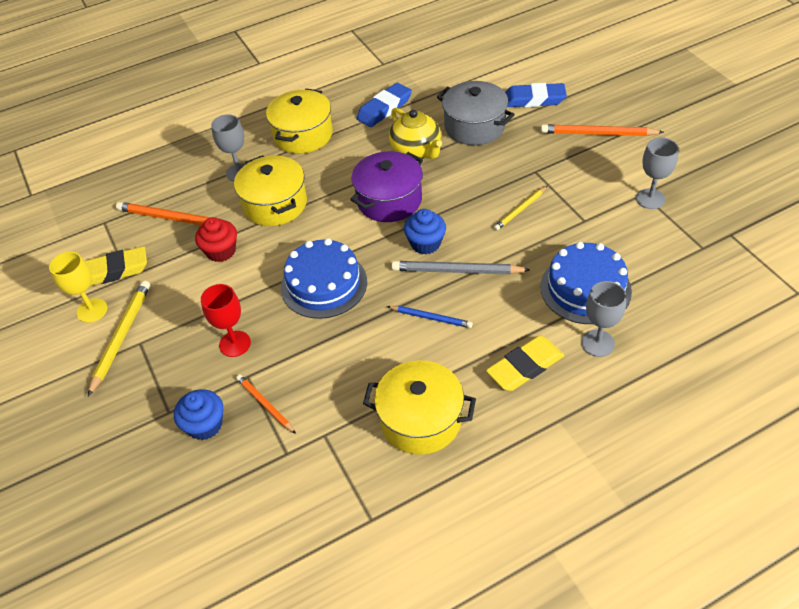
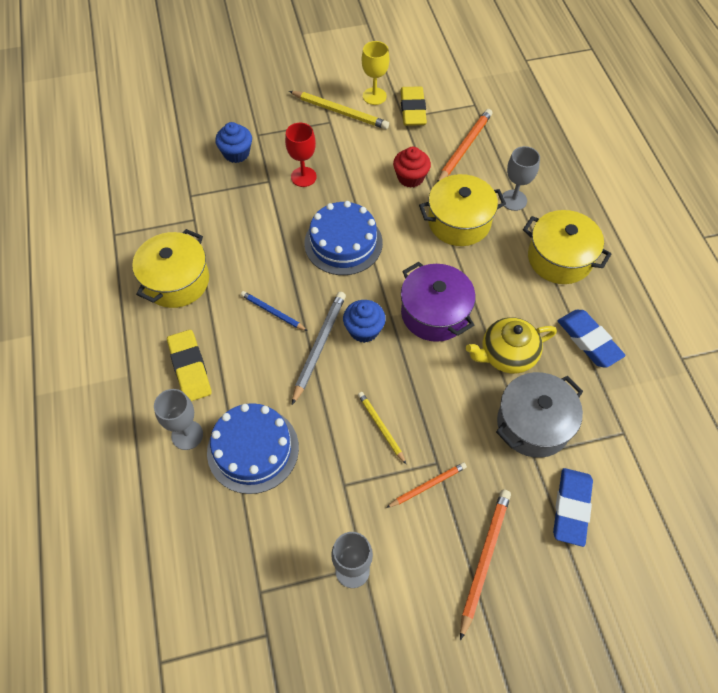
camera: 100 degrees right, 10 degrees up
(265, 404) = (237, 188): orange pencil -> orange pencil (427, 485)
(431, 318) = (273, 312): blue pencil -> blue pencil turned 90 degrees clockwise

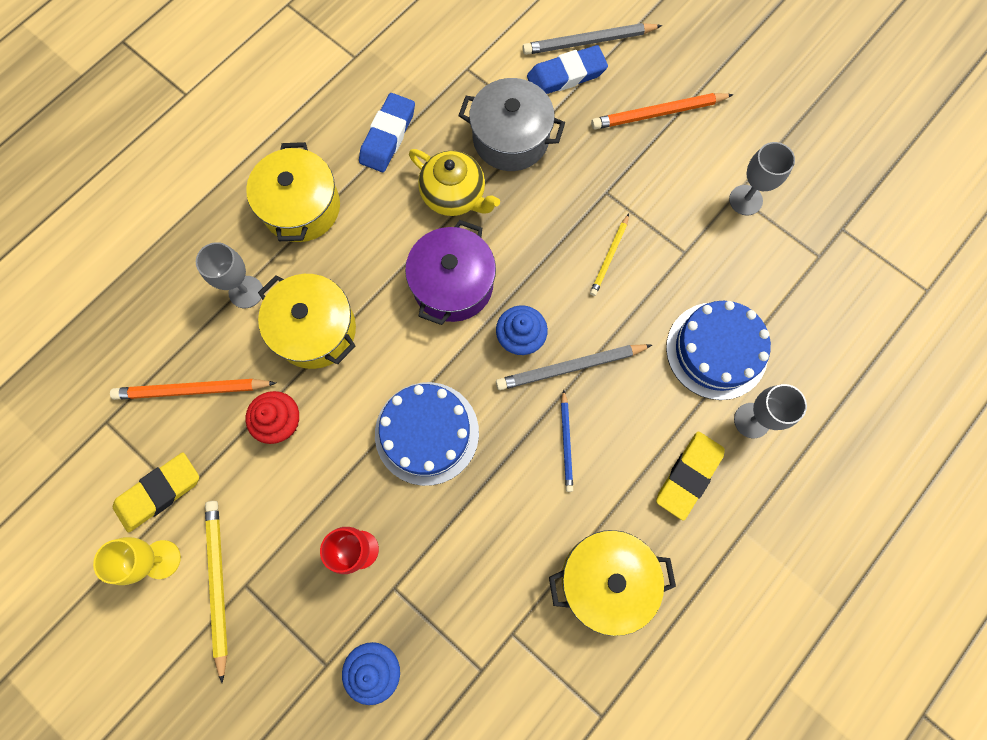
camera: 125 degrees left, 15 degrees up
(427, 485) = (632, 187): orange pencil -> none
(597, 552) = (589, 42): none -> grey pencil

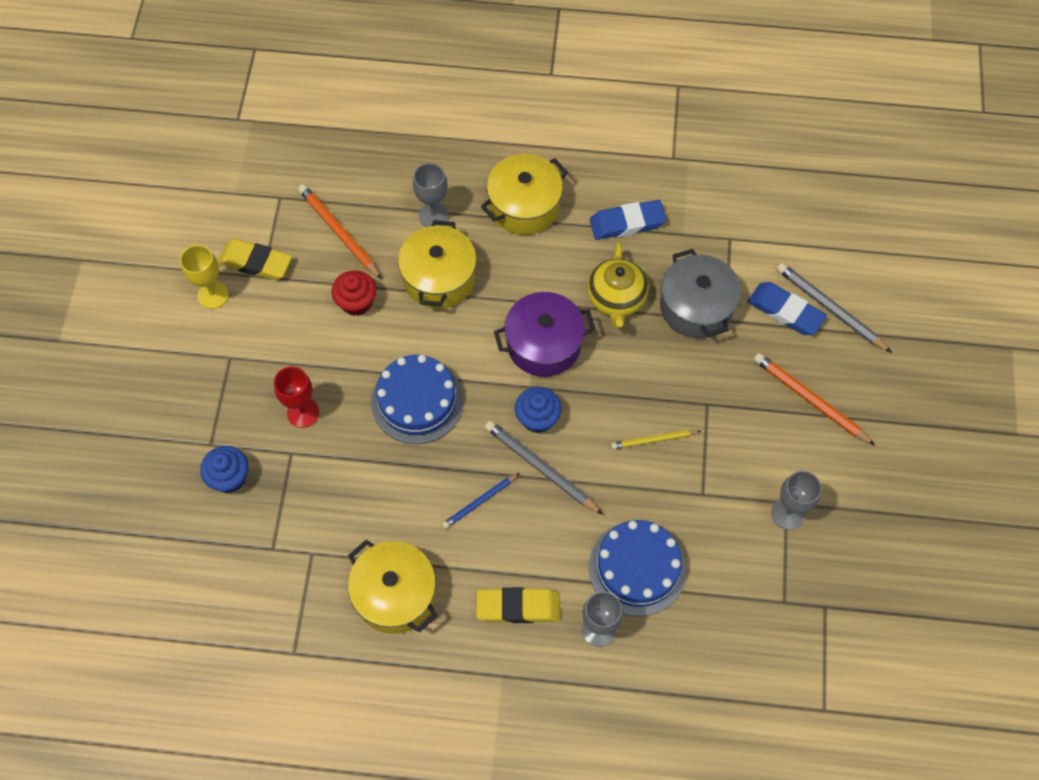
camera: 55 degrees right, 10 degrees down
(218, 584) = (219, 341): yellow pencil -> none

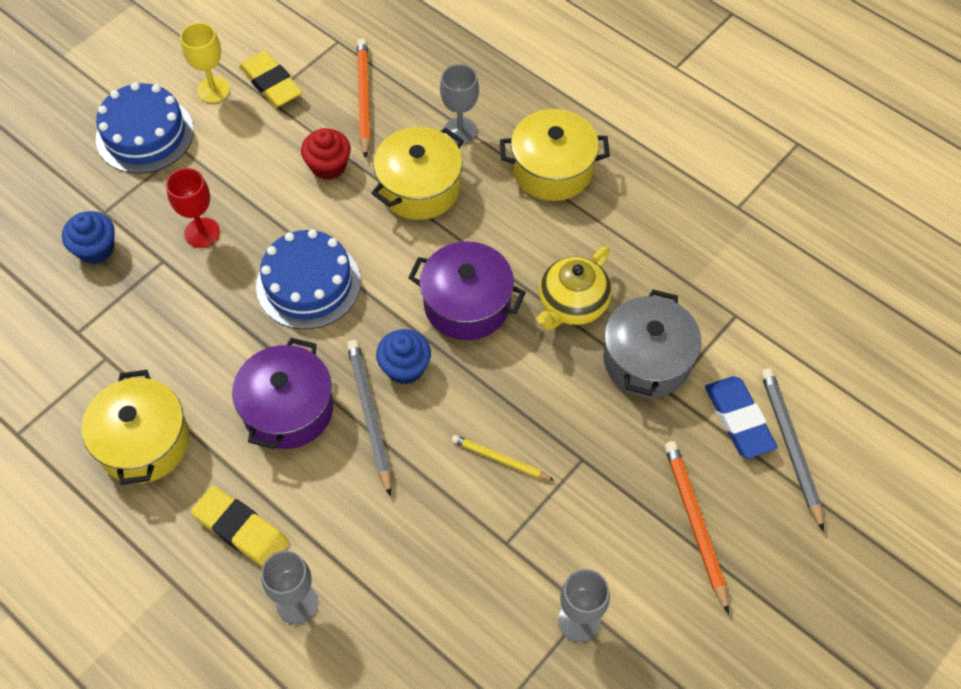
camera: 35 degrees right, 5 degrees down
(480, 501) = (288, 409): blue pencil -> purple pot
(627, 223) = (641, 241): blue eraser -> none
(637, 568) = (383, 570): blue cake -> blue cake (145, 134)

